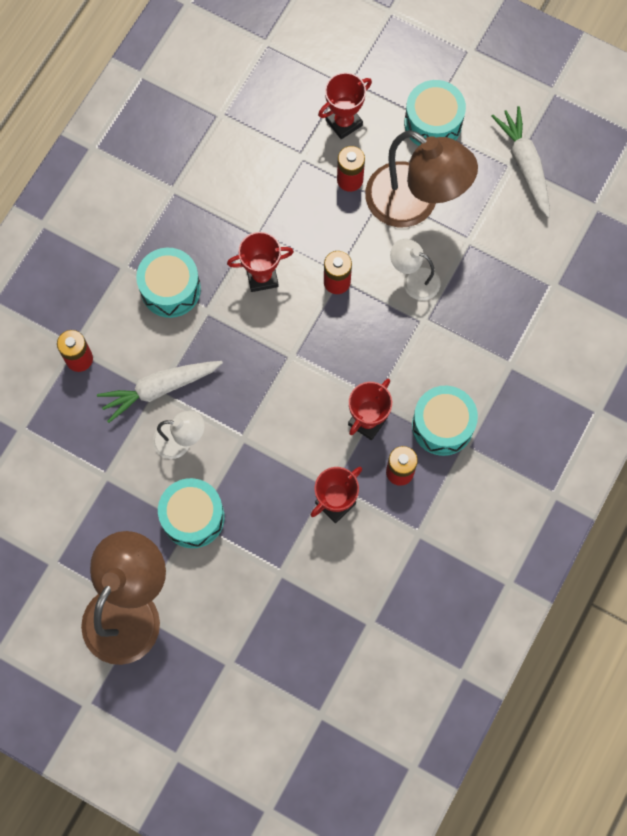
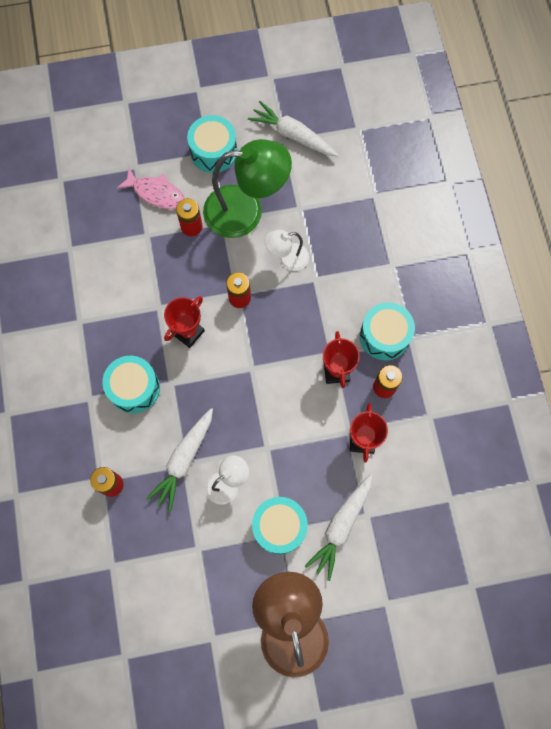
camera: 40 degrees left, 0 degrees up
(248, 563) = (341, 526): none -> white carrot
(344, 122) = (156, 193): red trophy -> pink fish
(414, 204) = (246, 211): brown lamp -> green lamp

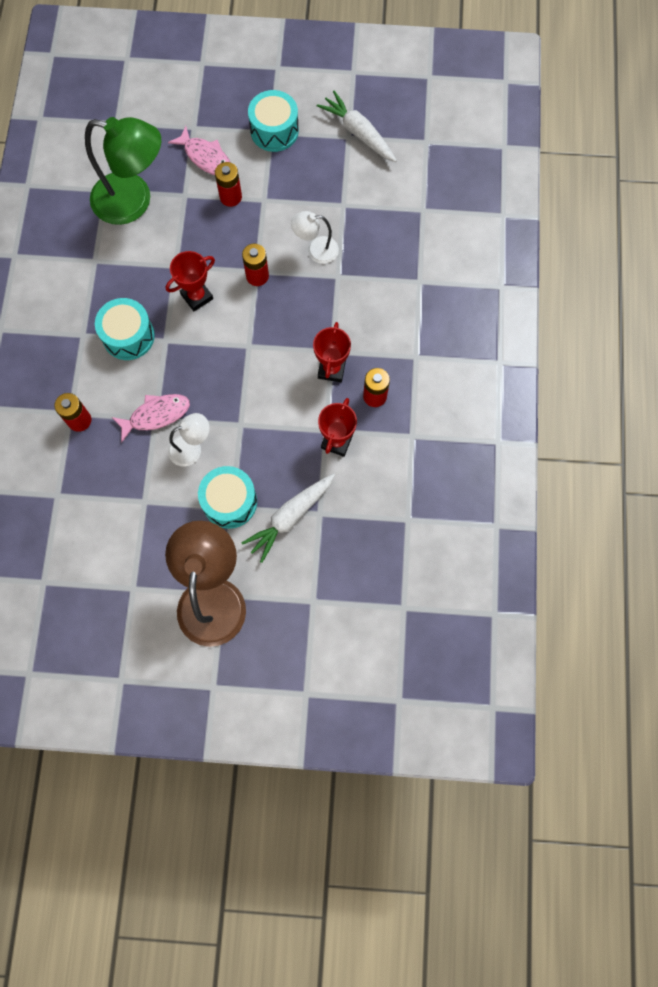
camera: 15 degrees right, 0 degrees up
(184, 460) = (156, 415): white carrot -> pink fish
(246, 211) = (289, 195): green lamp -> green lamp (134, 201)
(384, 336) = (390, 347): turquoise drum -> none

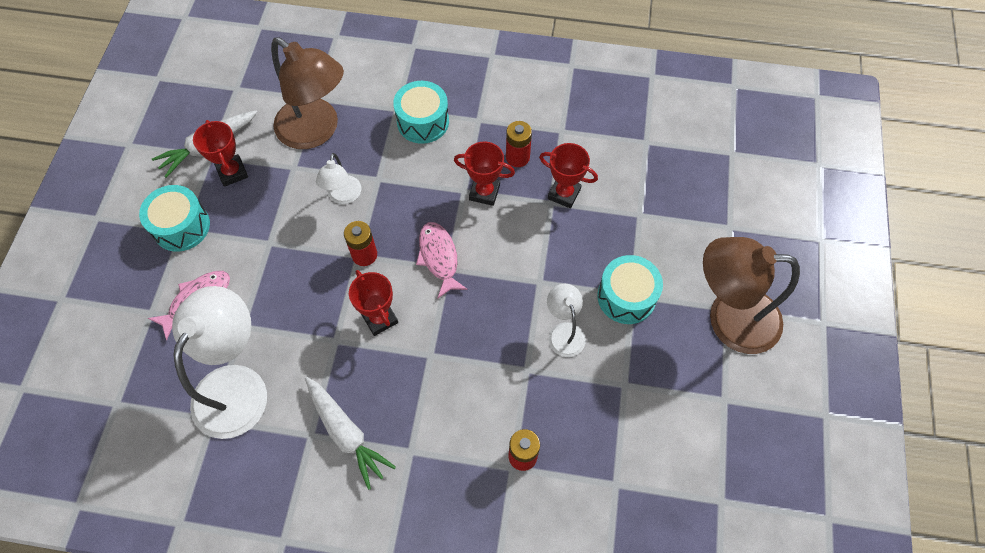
camera: 85 degrees left, 10 degrees down
(128, 336) = (419, 396): turquoise drum -> turquoise drum (423, 122)
(134, 201) = (237, 385): green lamp -> white lamp
(156, 415) = (522, 368): pink fish -> pink fish (439, 257)
(230, 197) = (257, 276): red battery -> none
(290, 517) = (643, 241): white carrot -> white carrot (346, 433)
(332, 157) = (232, 172): none -> red trophy
(385, 216) = (316, 131): none -> brown lamp

